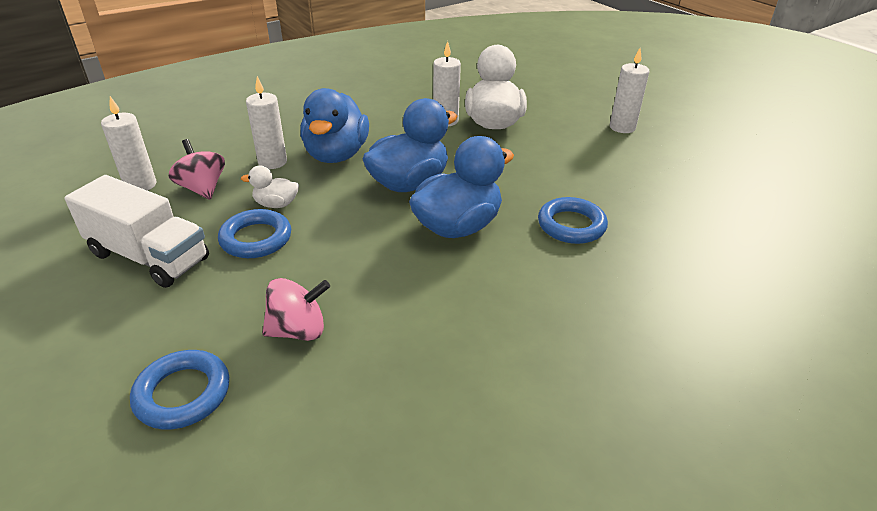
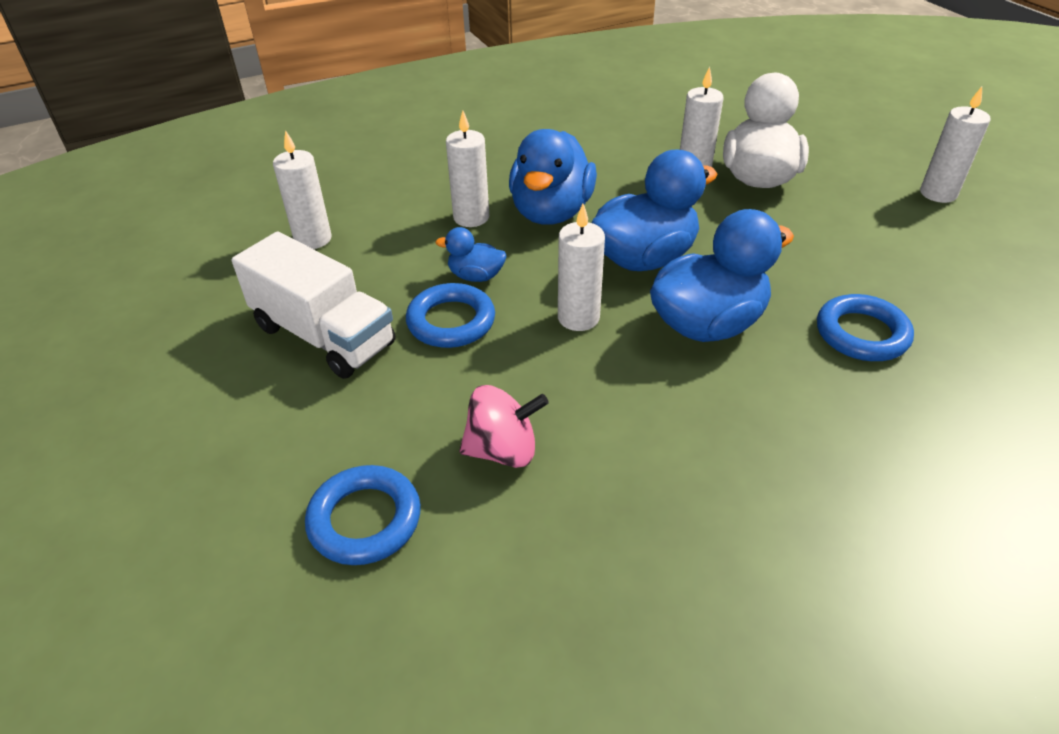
camera: 10 degrees right, 5 degrees up
(202, 188) = (386, 248): pink spinning top -> none
(276, 204) = (476, 276): white duck -> blue duck
(358, 229) = (578, 318): none -> white candle

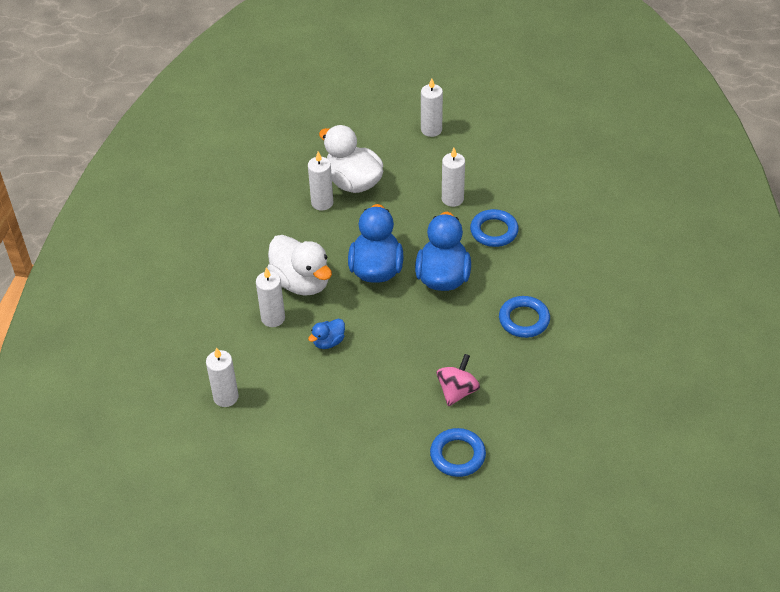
camera: 55 degrees left, 5 degrees up
(324, 335) = (321, 424): white truck -> none
(451, 321) = (356, 369): blue ring -> blue ring (524, 320)
(551, 212) = (301, 282): blue duck -> white duck
(578, 318) = (397, 320): white candle -> white candle (452, 199)

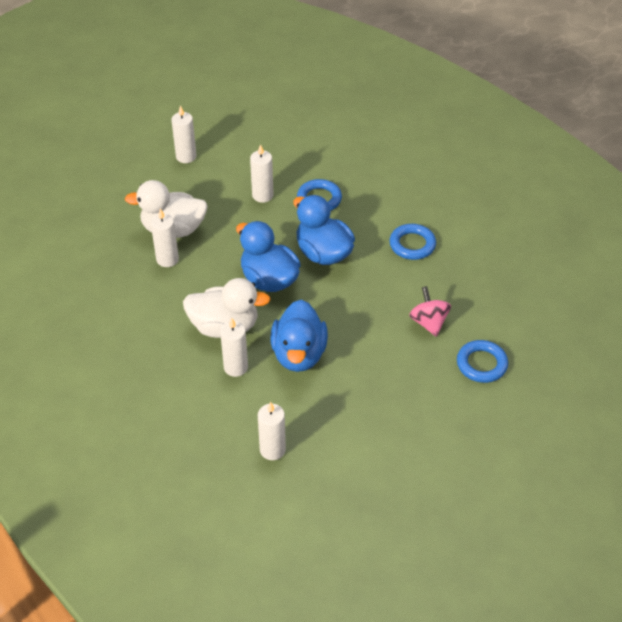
camera: 45 degrees left, 0 degrees up
(328, 342) = (299, 354): blue duck -> blue duck, size x2.04

